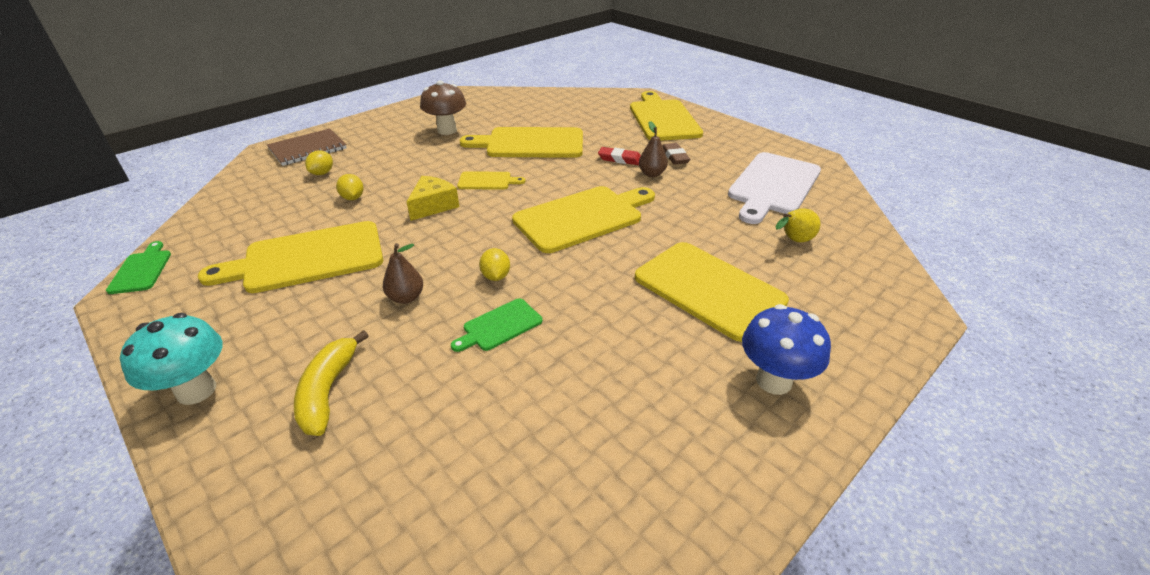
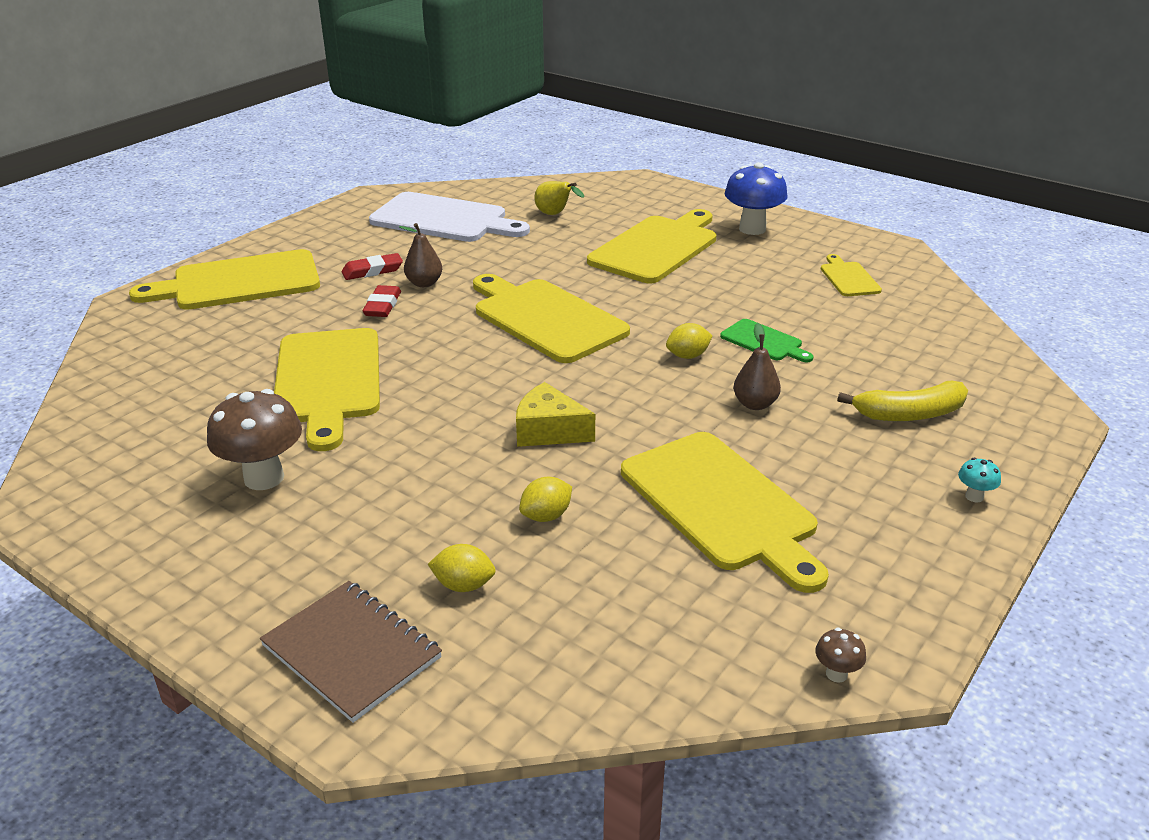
camera: 100 degrees left, 5 degrees down
(141, 270) = (836, 674): green cutting board -> brown mushroom
(196, 390) = (974, 496): turquoise mushroom -> turquoise mushroom, size x0.44
(487, 181) = (464, 399): yellow cutting board -> yellow cutting board (848, 278)
(674, 157) = (372, 271): brown eraser -> red eraser

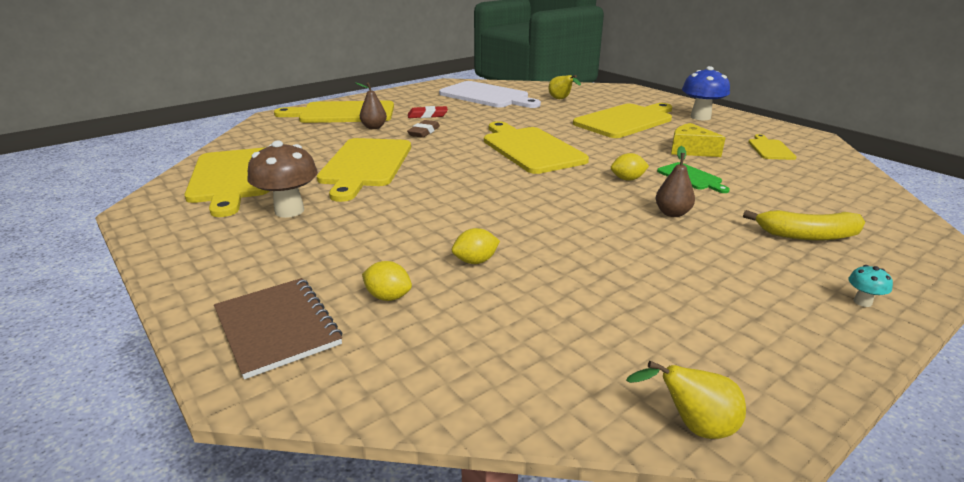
camera: 15 degrees right, 5 degrees down
(382, 306) = (424, 132): red eraser -> brown eraser
(424, 283) = (457, 124): brown pear -> brown pear (374, 127)
(549, 431) = (503, 210): yellow cheese -> yellow cheese (690, 150)
(722, 505) = (623, 274): yellow cutting board -> yellow cutting board (232, 178)
(836, 674) = (693, 426): brown mushroom -> yellow pear

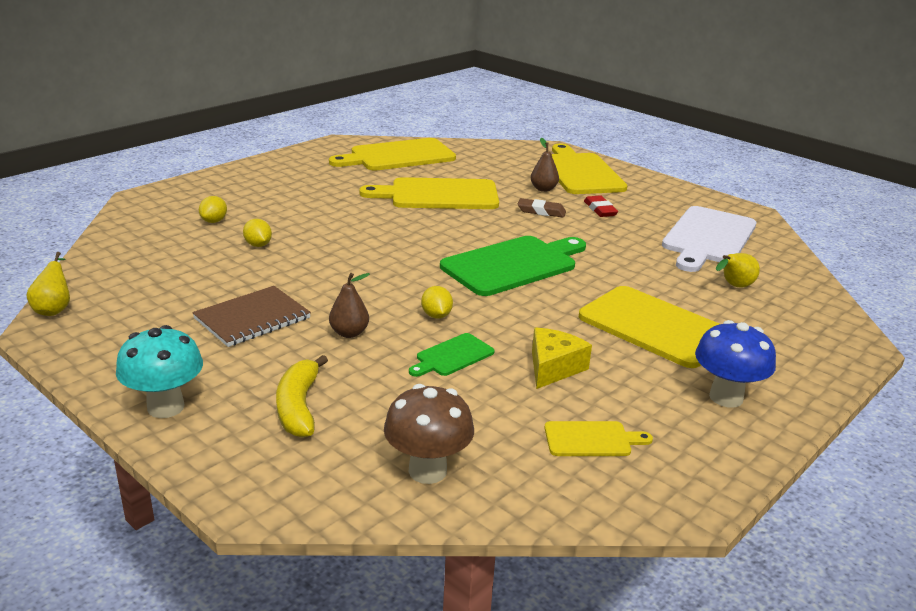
camera: 80 degrees right, 0 degrees up
(277, 327) = (187, 197): brown notebook -> brown notebook (252, 318)
(289, 211) = (340, 180): brown mushroom -> brown mushroom (427, 471)
(530, 149) = (513, 265): yellow cutting board -> green cutting board
(862, 302) = (166, 407): turquoise mushroom -> turquoise mushroom, size x2.30

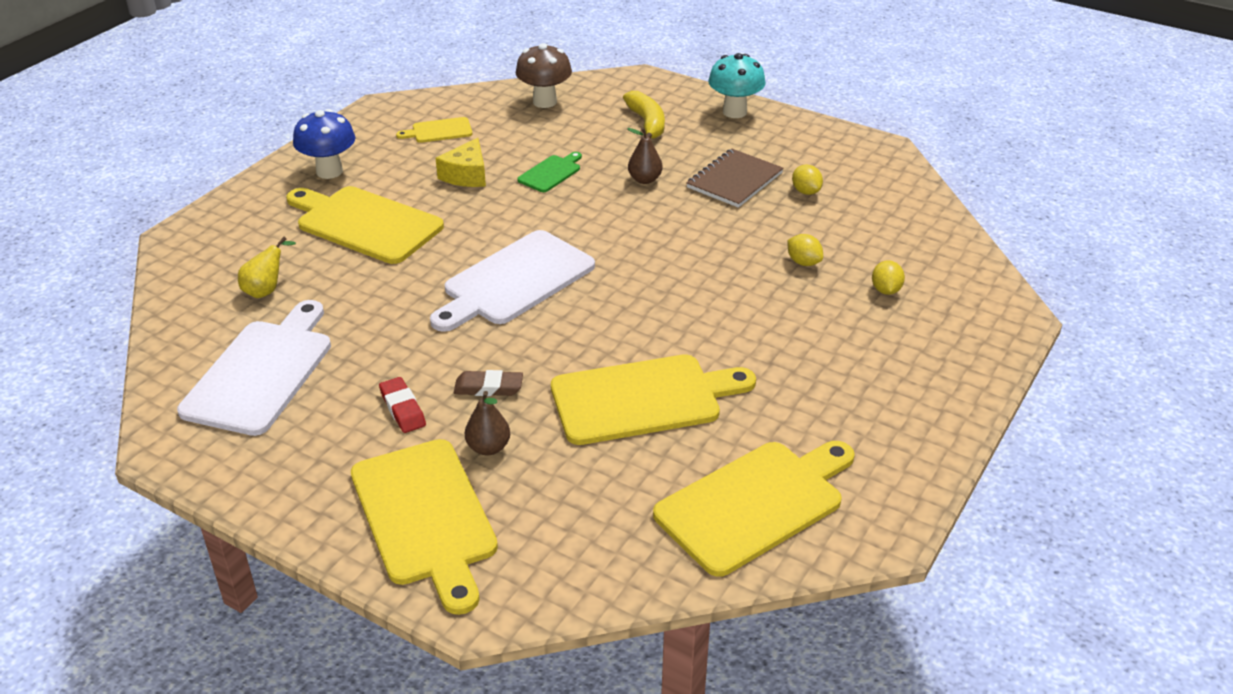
camera: 170 degrees right, 10 degrees up
(54, 309) = (902, 164): yellow pear -> none
(436, 315) = (577, 207): yellow lemon -> yellow lemon (806, 191)
(513, 265) = (514, 281): green cutting board -> white cutting board

